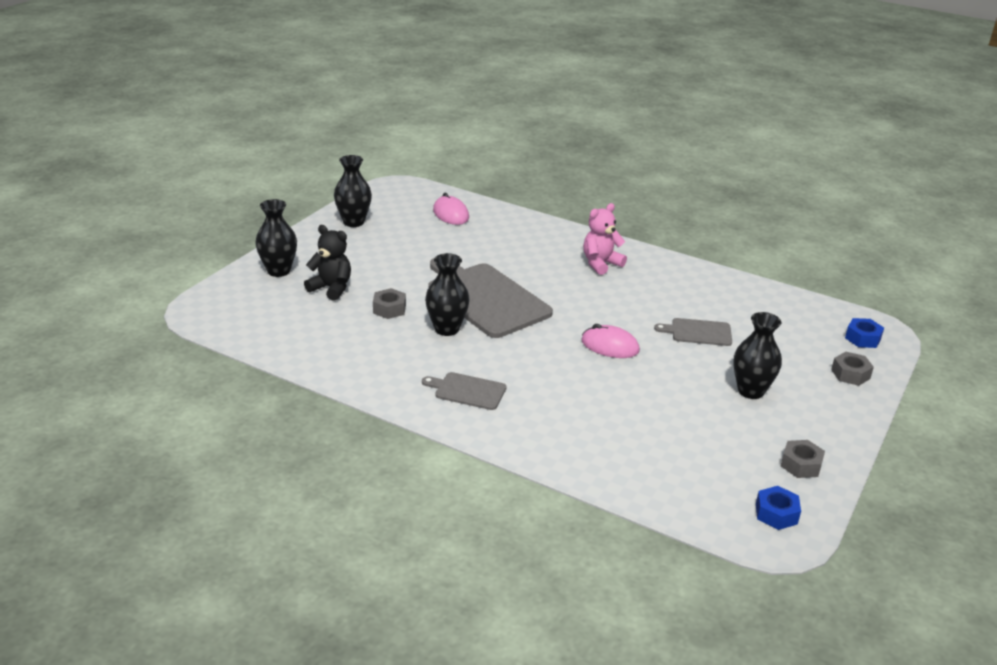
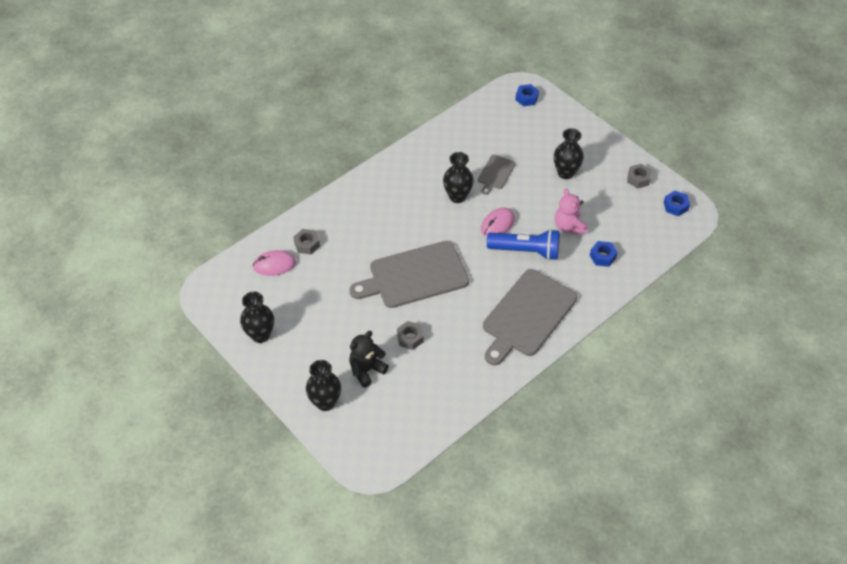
camera: 70 degrees left, 20 degrees up
(447, 329) = (449, 309): black vase -> black vase (457, 196)
(467, 391) = (527, 315): grey cutting board -> grey cutting board, size x2.07
(579, 375) = (526, 251): none -> blue flashlight
(601, 264) = (390, 194): pink teddy bear -> pink teddy bear (569, 227)
(614, 446) = (602, 257): none -> blue nut
(850, 374) = (561, 120): grey nut -> grey nut (307, 244)

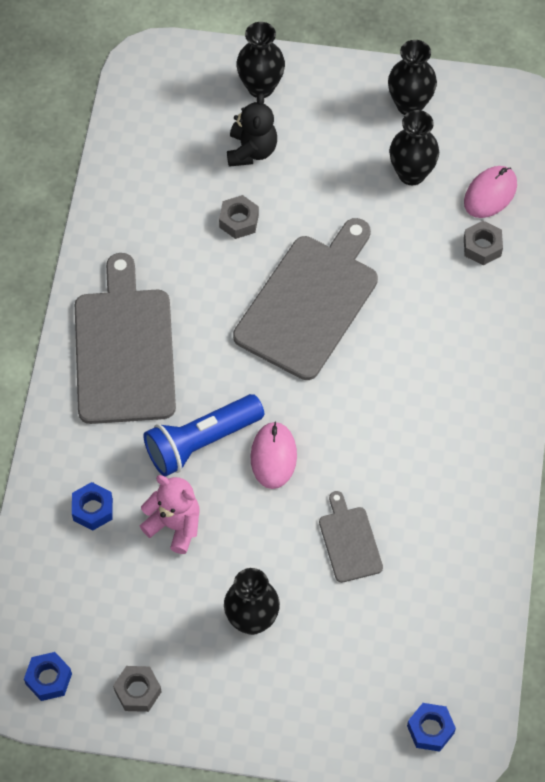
camera: 140 degrees right, 10 degrees up
(457, 196) = (366, 461): black vase -> black vase (411, 174)

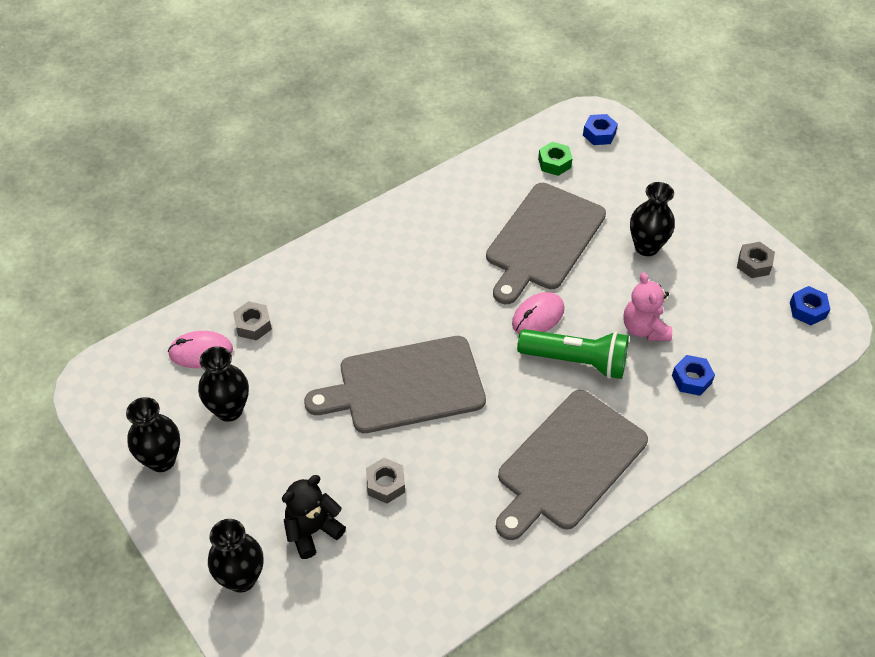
camera: 135 degrees left, 10 degrees down
(201, 442) = (576, 361): blue flashlight -> green flashlight
(349, 541) = (543, 240): grey cutting board -> grey cutting board, size x2.07
(433, 646) = (554, 163): none -> green nut

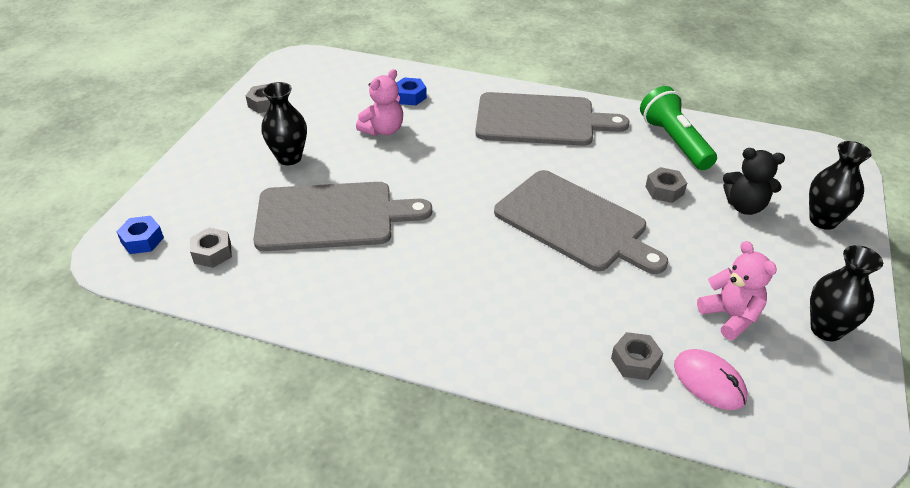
camera: 125 degrees left, 10 degrees down
(229, 410) = (730, 316): black vase -> pink teddy bear
(538, 316) = (425, 184): pink mouse -> none
(554, 163) = (212, 253): green nut -> grey nut
(576, 361) = (449, 149): green flashlight -> green flashlight (674, 142)
(807, 310) = (294, 71): blue nut -> none

